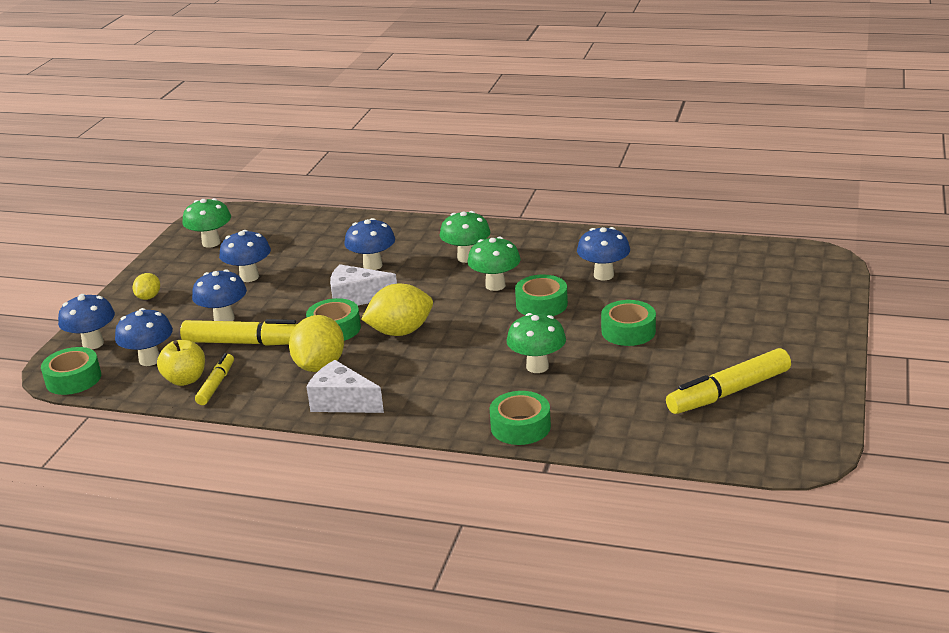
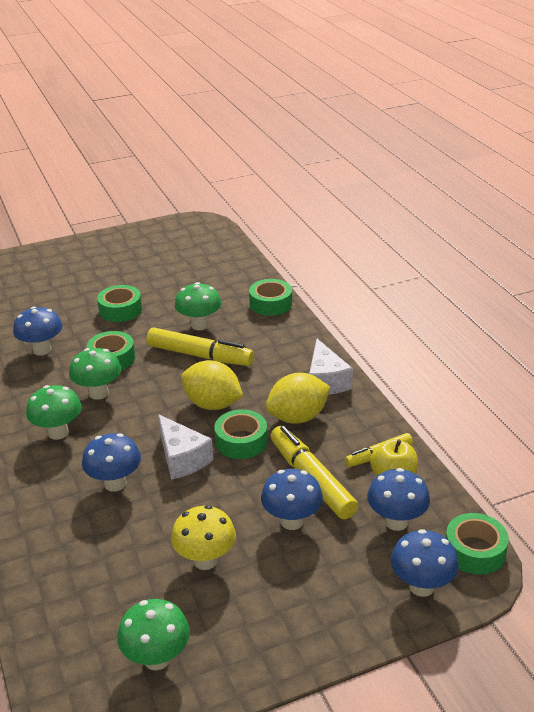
camera: 130 degrees left, 5 degrees up
(148, 297) = (311, 615): yellow lemon -> none
(249, 277) = (205, 560): blue mushroom -> yellow mushroom
(729, 392) = (162, 256): yellow marker -> yellow marker (199, 355)

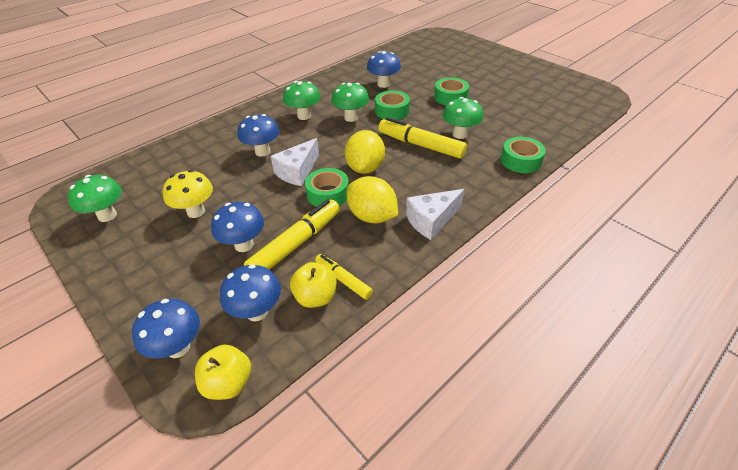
camera: 70 degrees right, 10 degrees up
(199, 355) = (421, 145): yellow marker -> yellow marker turned 120 degrees clockwise
(474, 551) = (228, 383): green tape -> yellow apple

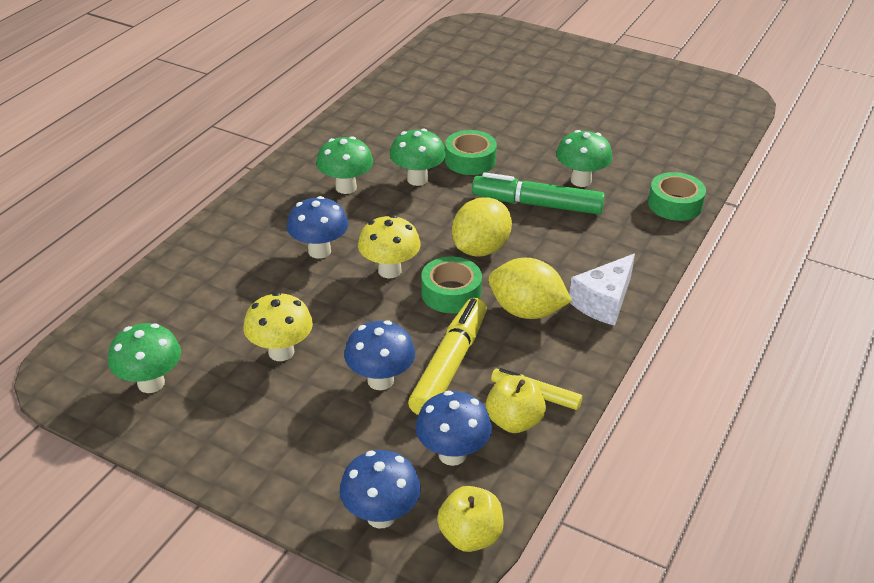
camera: 20 degrees left, 5 degrees down
(297, 171) = (389, 270): white cheese -> yellow mushroom
(365, 168) = (480, 249): yellow lemon -> yellow lemon turned 45 degrees clockwise
(383, 84) = (434, 120): blue mushroom -> none
(421, 145) = (537, 204): yellow marker -> green marker
(450, 97) = (540, 127): green tape -> none

